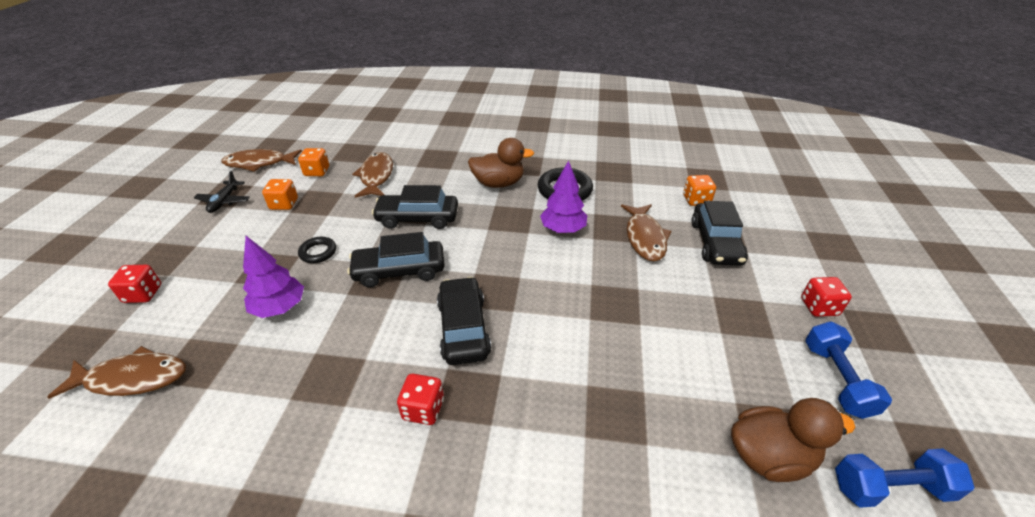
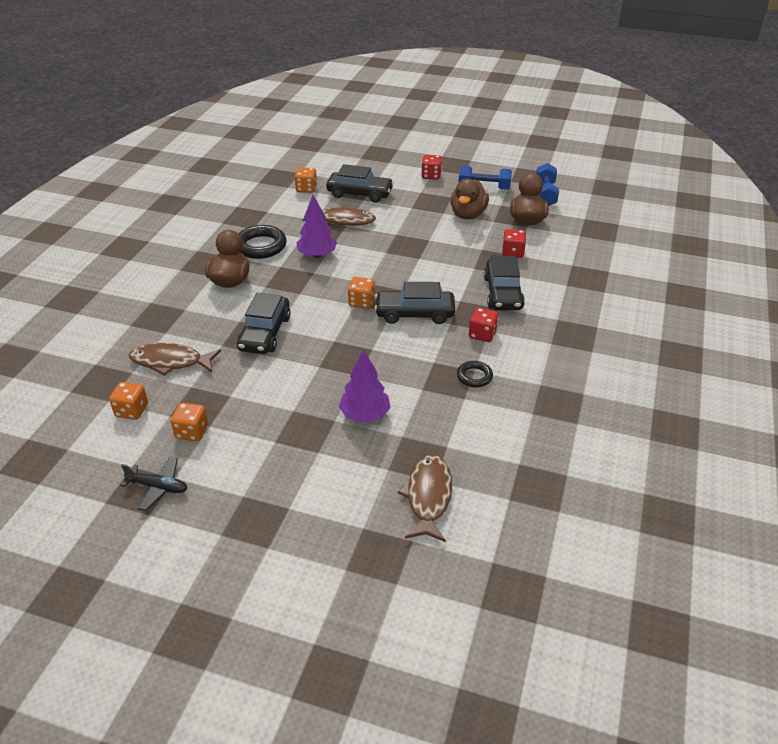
camera: 80 degrees left, 0 degrees up
(143, 294) = (315, 521): red dice -> red dice (512, 253)
(259, 163) = (76, 468): brown fish -> none
(318, 252) = (293, 397): black ring -> black ring (474, 376)
(399, 270) = (338, 345): black car -> black car (502, 293)
(479, 277) = (362, 302): none -> orange dice
(735, 364) = (468, 214): none -> brown duck

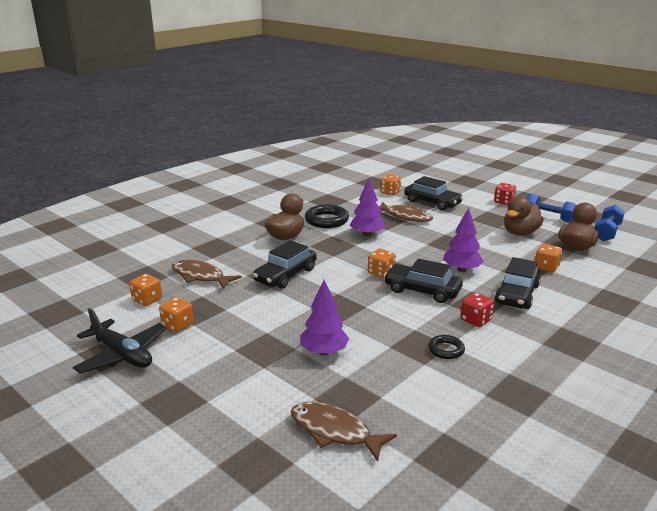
camera: 25 degrees right, 15 degrees down
(158, 487) = (122, 355): black plane -> black plane, size x1.63
(428, 497) = (334, 431): brown fish -> brown fish turned 90 degrees counterclockwise
(437, 277) = (461, 270): none -> purple tree
(512, 253) = (546, 267): red dice -> orange dice

